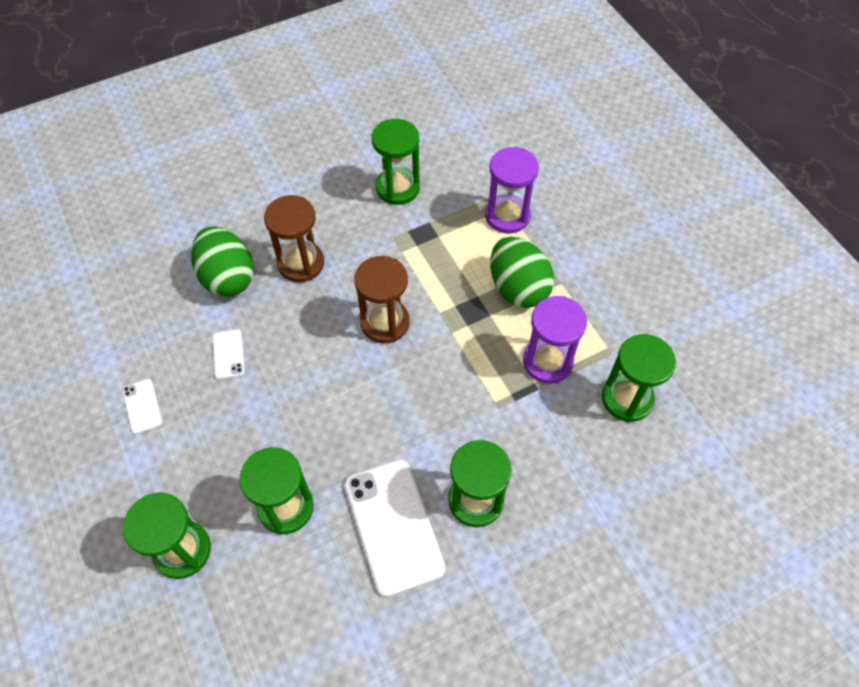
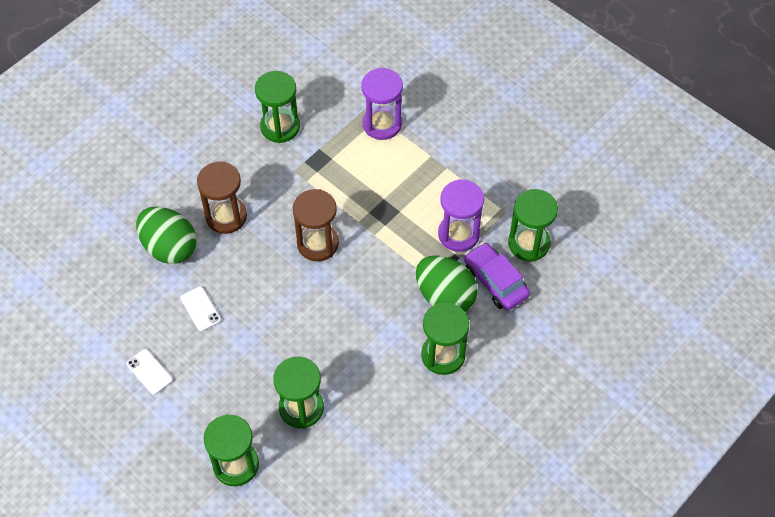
camera: 20 degrees left, 0 degrees up
(393, 526) = (389, 393): white phone -> none
(518, 288) = (413, 182): green egg -> green egg (445, 296)
(571, 431) = (495, 281): none -> purple car

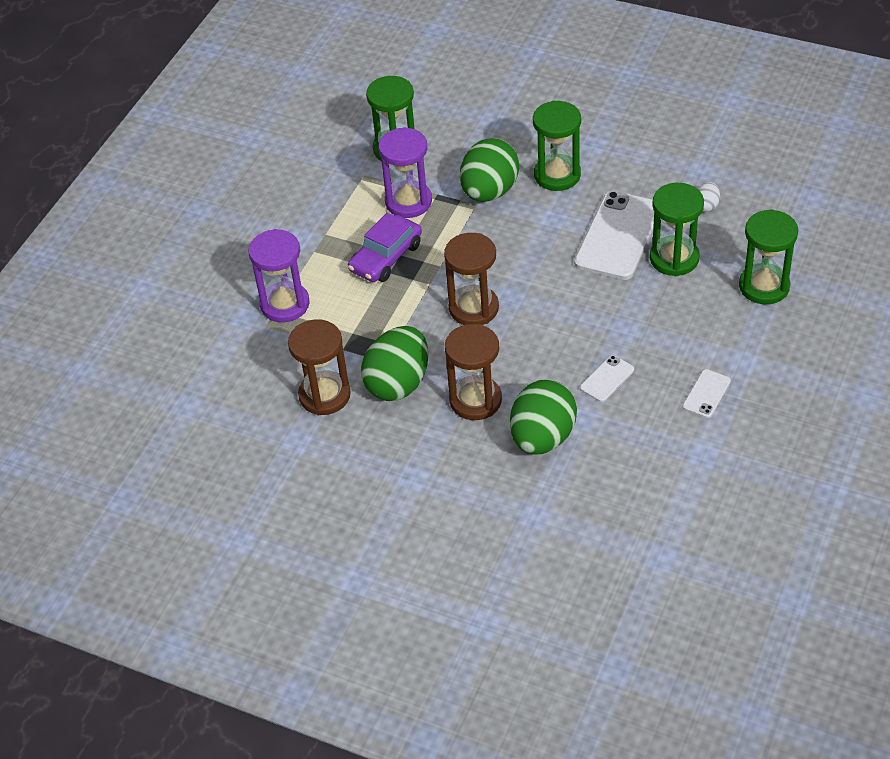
camera: 105 degrees left, 10 degrees down
(268, 173) = (398, 383): none -> green egg
(280, 127) = (324, 395): green hourglass -> brown hourglass
(347, 375) = (618, 236): none -> white phone
(351, 460) = (706, 206): none -> white egg
(495, 281) = (453, 161): purple car -> purple car (386, 257)

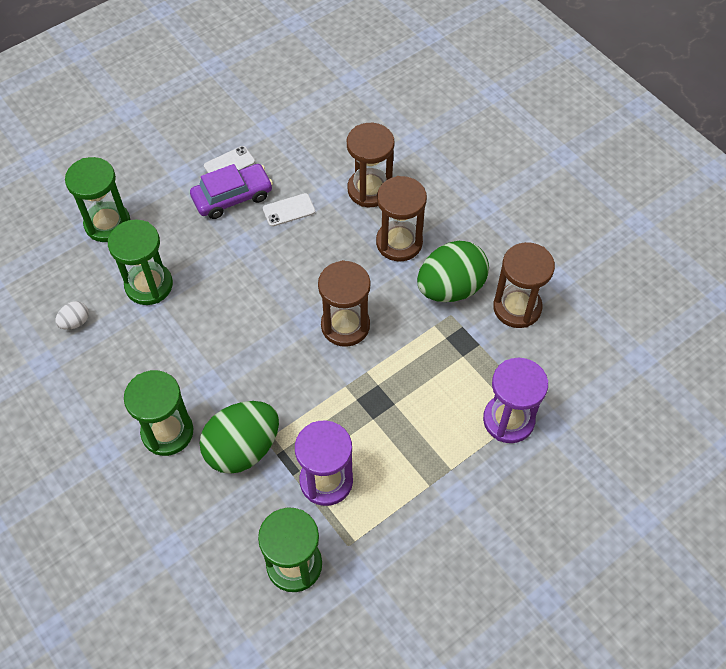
camera: 155 degrees left, 10 degrees up
(386, 257) = (387, 423): purple car -> purple car (232, 197)
(542, 437) = (370, 190): green egg -> brown hourglass
(618, 236) = (172, 332): white phone -> none

